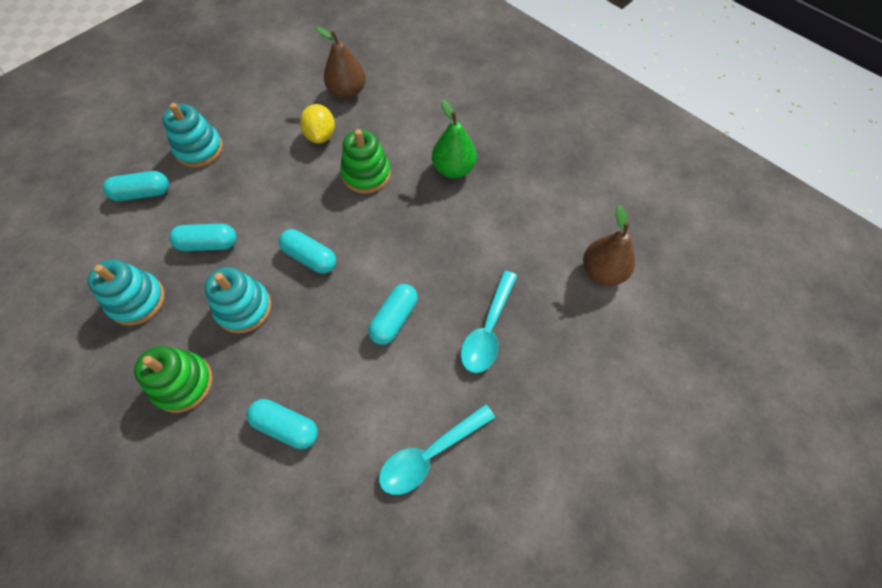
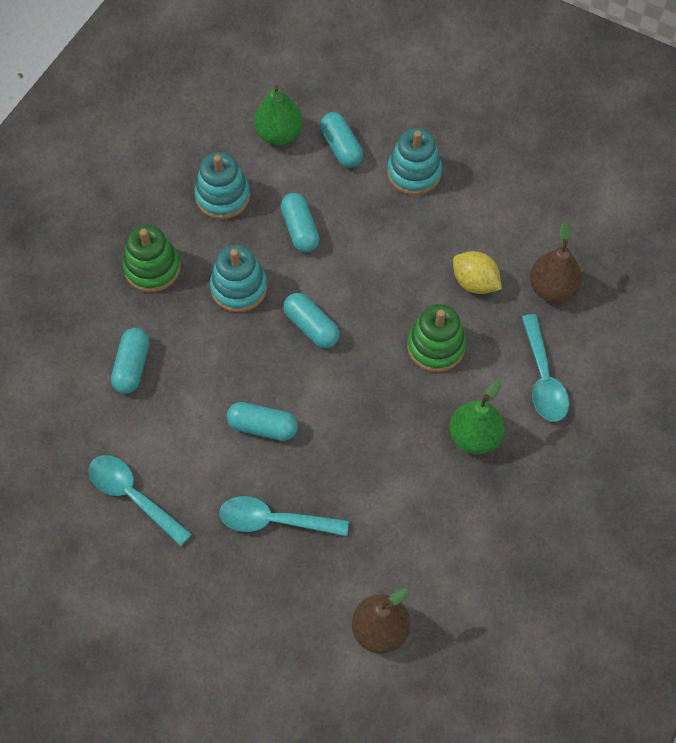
camera: 75 degrees right, 0 degrees up
(98, 238) = (279, 134): none -> green pear
(310, 257) = (311, 326): turquoise capsule -> turquoise capsule turned 60 degrees counterclockwise
(321, 135) = (475, 283): yellow lemon -> yellow lemon turned 60 degrees clockwise
(419, 116) = (543, 378): none -> turquoise spoon

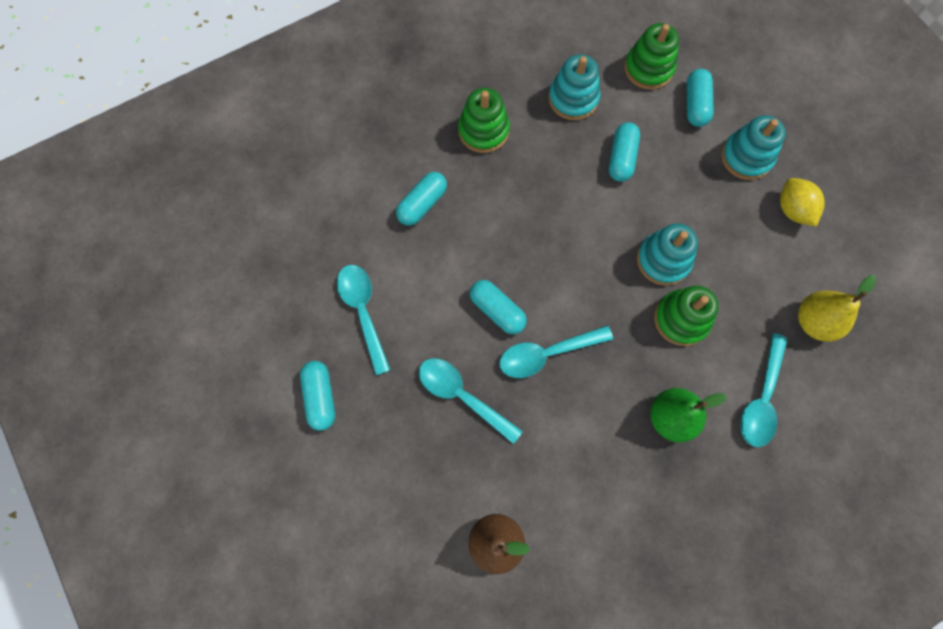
camera: 30 degrees right, 10 degrees up
(239, 288) = (543, 182): turquoise stacking toy -> turquoise stacking toy (663, 260)
(279, 134) = (648, 69): green pear -> green stacking toy
(311, 326) = (585, 246): turquoise capsule -> turquoise capsule (320, 397)
(331, 441) = (547, 354): none -> turquoise spoon
(475, 283) = (747, 280): yellow lemon -> yellow lemon (792, 210)
(552, 288) = (814, 322): brown pear -> yellow pear

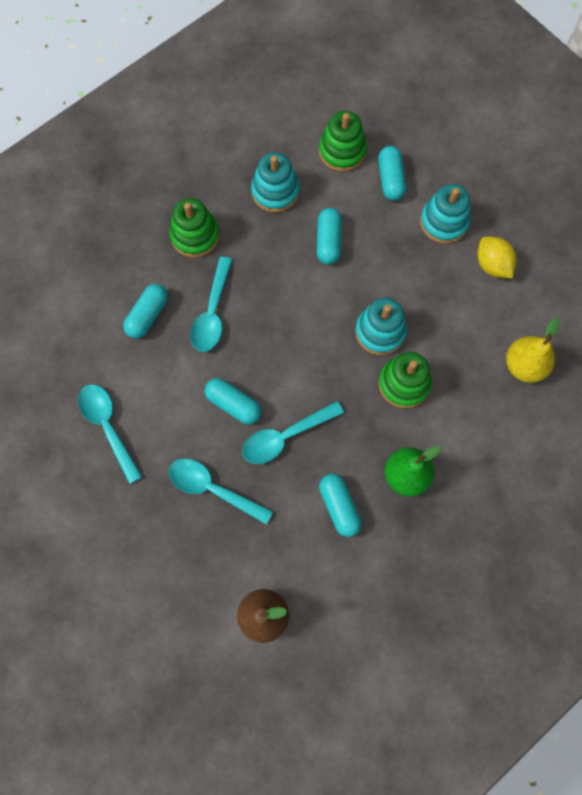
camera: 10 degrees left, 0 degrees up
(320, 397) = (81, 513): turquoise capsule -> turquoise capsule (339, 506)
(761, 398) = (485, 444): turquoise spoon -> turquoise spoon (212, 313)

